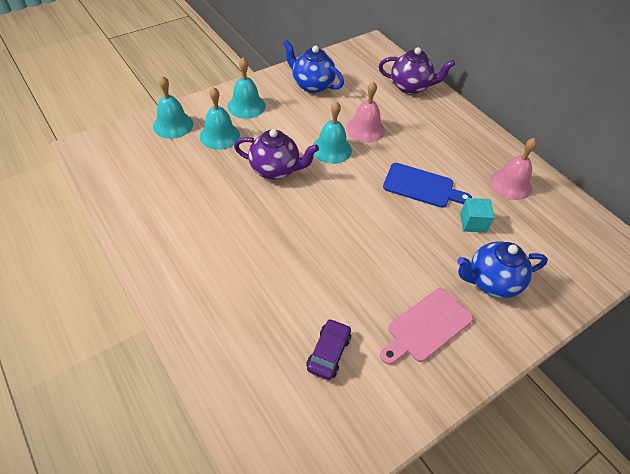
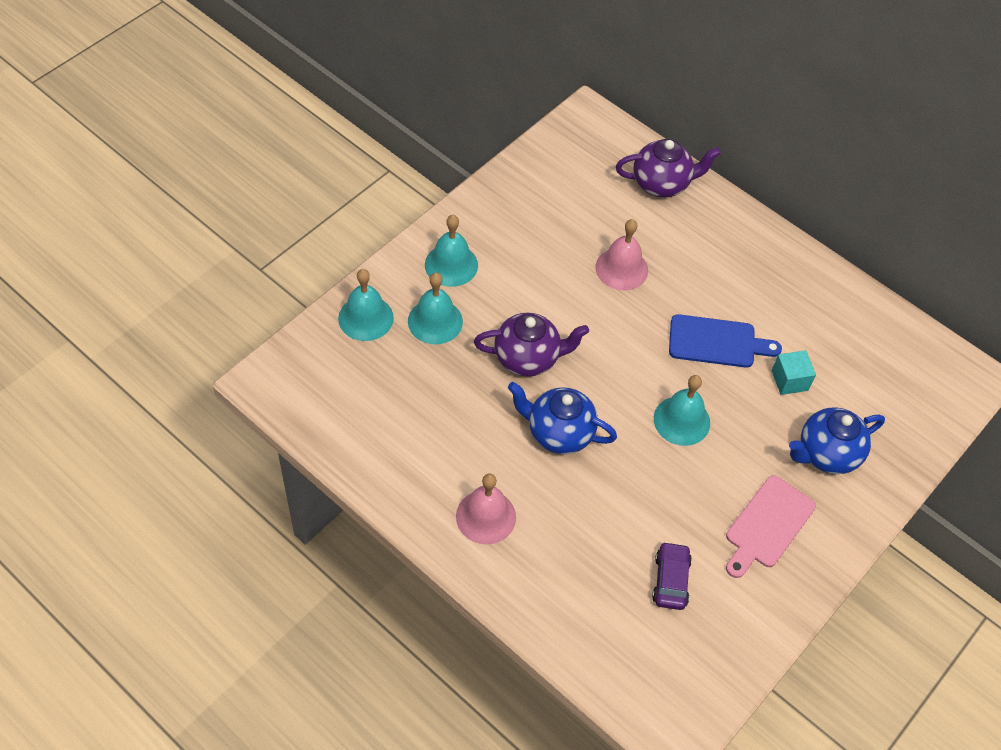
camera: 15 degrees left, 5 degrees up
(312, 85) = (527, 209): blue teapot -> blue teapot (559, 433)
(331, 149) = (588, 310): turquoise bell -> turquoise bell (681, 420)
(510, 184) = (823, 314): pink bell -> pink bell (486, 516)

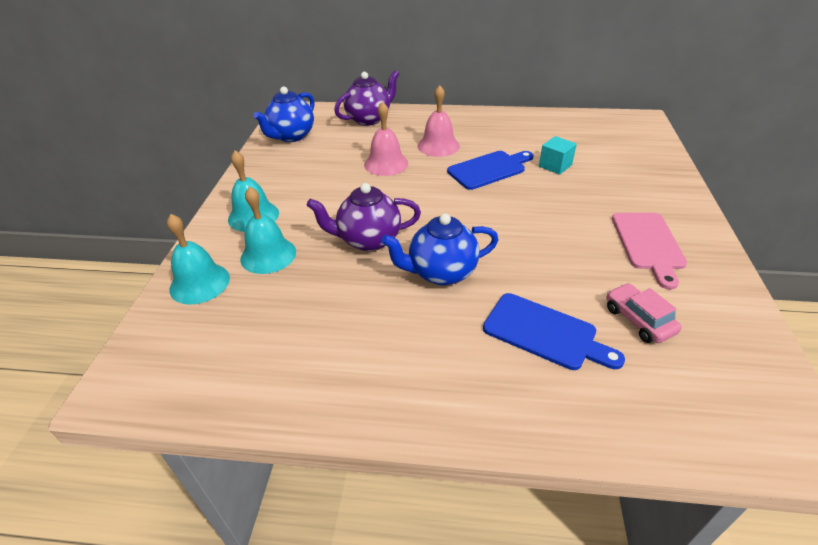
camera: 30 degrees left, 15 degrees down
(486, 516) = (443, 370): pink bell -> pink bell (438, 146)
(527, 358) = (368, 240): purple teapot -> purple teapot turned 150 degrees counterclockwise
(586, 539) = (544, 333): none -> blue cutting board
(670, 580) = (638, 320): purple car -> pink car
(681, 420) = (518, 218): turquoise bell -> none
(826, 454) = (625, 188): blue teapot -> blue teapot (291, 136)

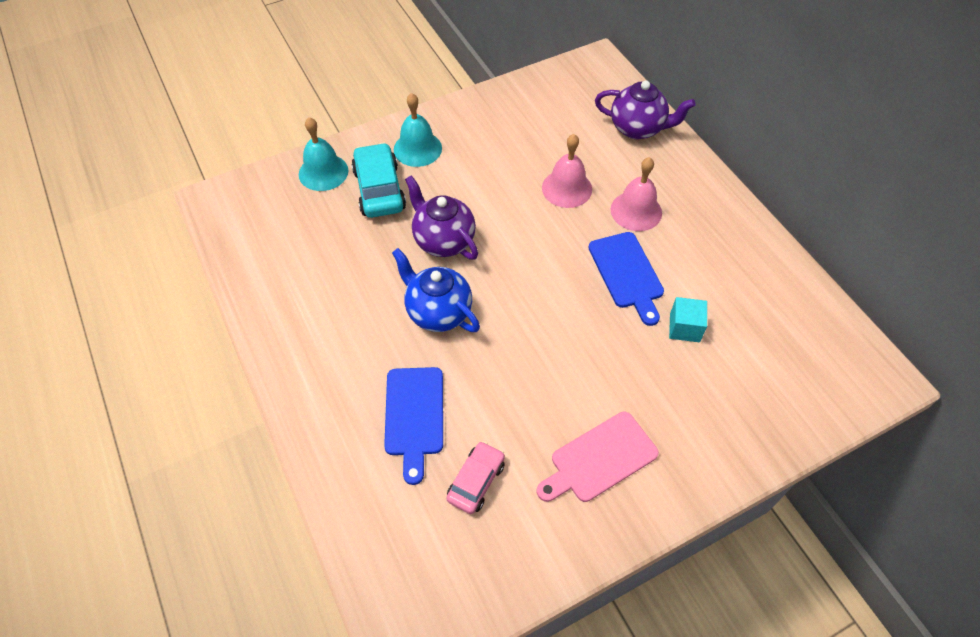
camera: 55 degrees right, 15 degrees up
(268, 255) = (379, 189): turquoise bell -> turquoise car
(291, 136) = (553, 93): blue teapot -> none
(489, 169) = (627, 273): blue cutting board -> blue cutting board turned 45 degrees clockwise

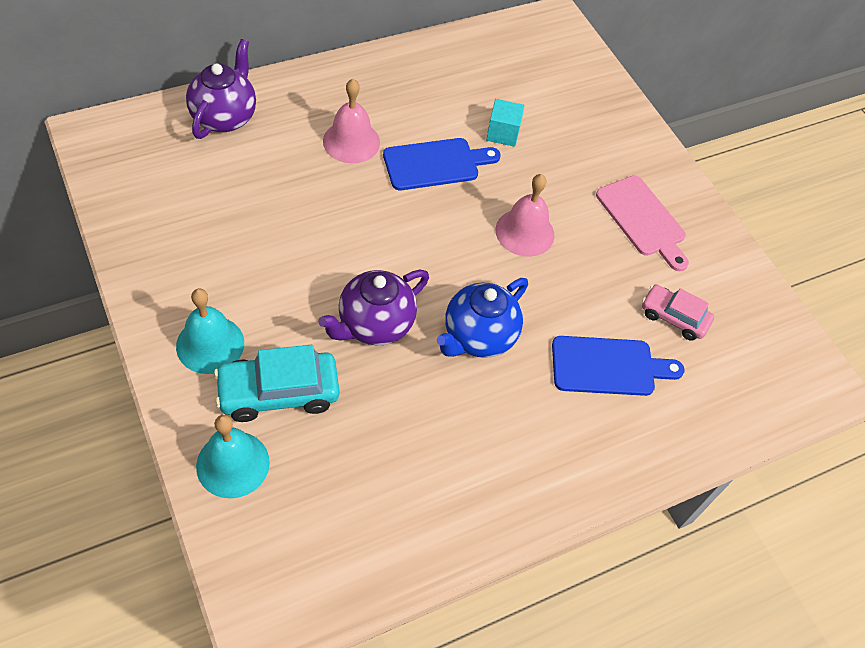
camera: 95 degrees left, 0 degrees up
(567, 188) = (308, 196): pink bell -> pink bell (525, 232)

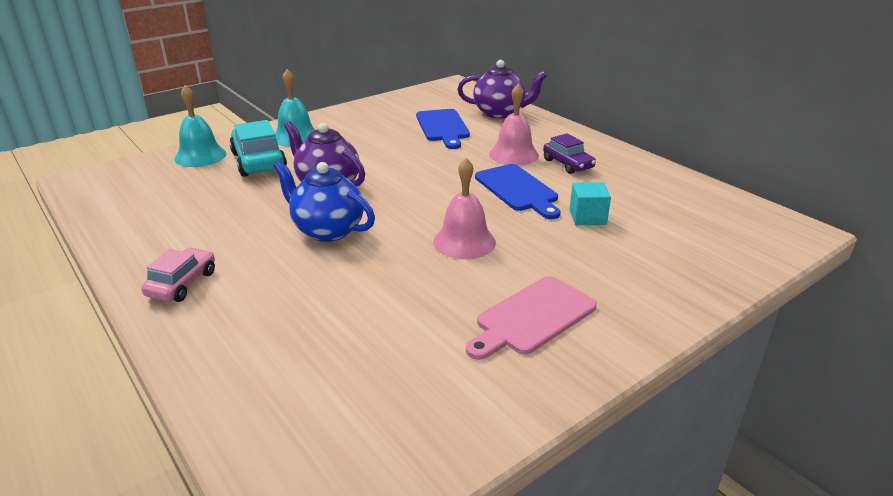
camera: 85 degrees right, 25 degrees down
(391, 107) = (568, 164): none -> purple car
(608, 366) = (308, 307): blue cutting board -> blue cutting board (443, 127)
(673, 317) = (390, 352): pink car -> pink car (182, 284)

